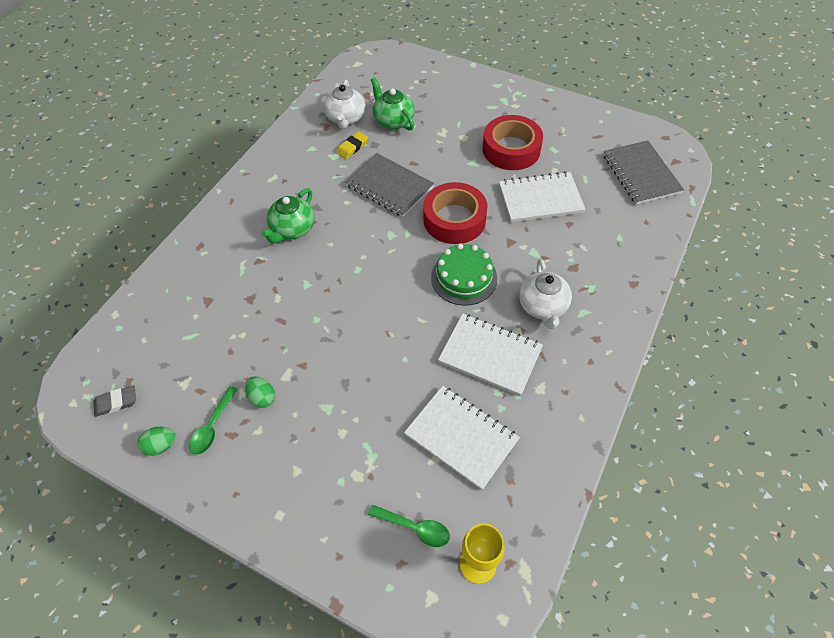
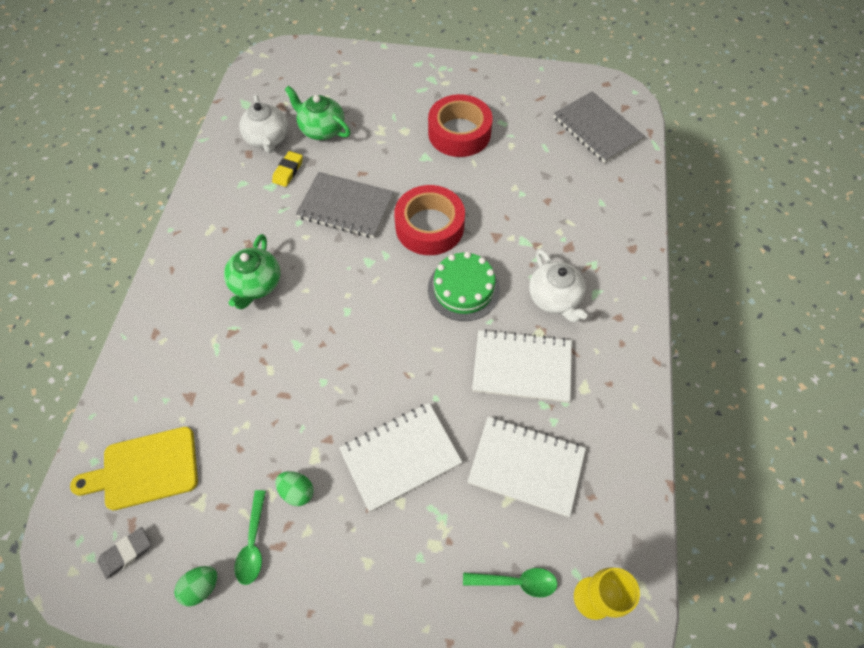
camera: 20 degrees left, 5 degrees up
(153, 345) = (145, 469): none -> yellow cutting board
(540, 199) = (509, 181): white notebook -> white notebook (400, 456)

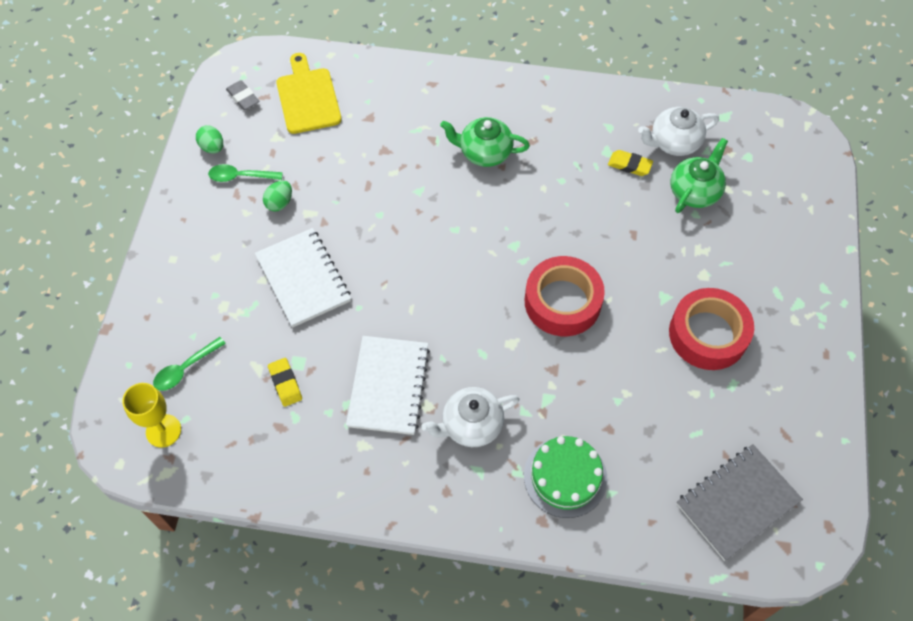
camera: 90 degrees right, 0 degrees up
(346, 207) = (584, 221): grey notebook -> none
(463, 289) = (481, 334): green cake -> green cake (565, 477)
(516, 582) = (185, 369): green spoon -> green spoon turned 45 degrees clockwise
(526, 466) = (285, 383): white notebook -> yellow eraser

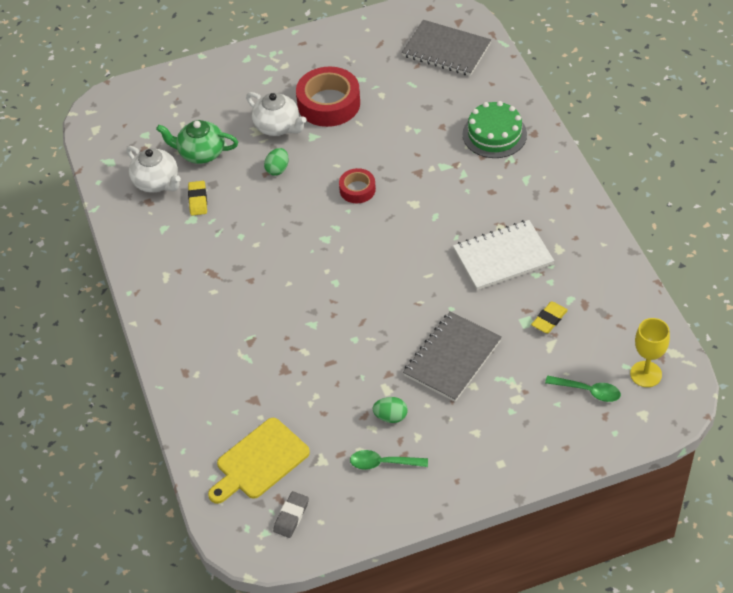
camera: 115 degrees left, 10 degrees down
(212, 147) = (365, 506): green egg -> green egg (277, 169)
(240, 176) = (383, 463): green spoon -> green spoon turned 120 degrees clockwise
(303, 279) = (452, 358): white notebook -> grey notebook
(471, 425) = (496, 197): white teapot -> white teapot (278, 126)
(484, 152) = (243, 298): green teapot -> none
(562, 302) = (357, 189): red tape -> red tape, size x0.55

